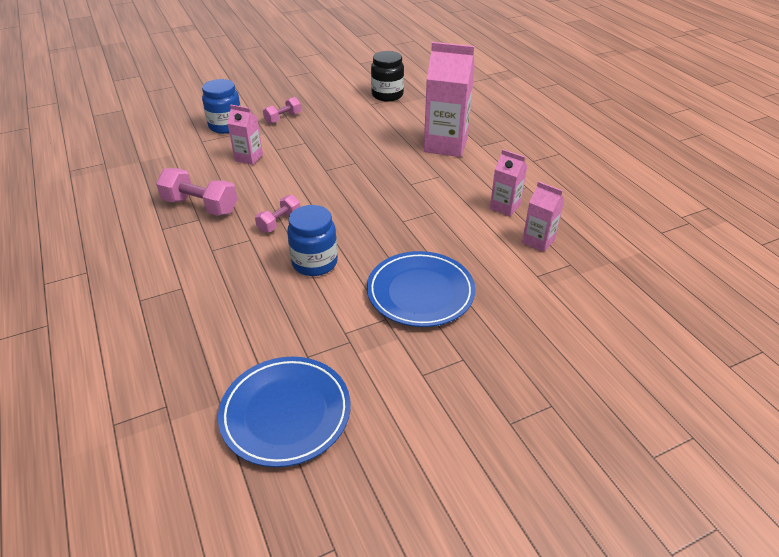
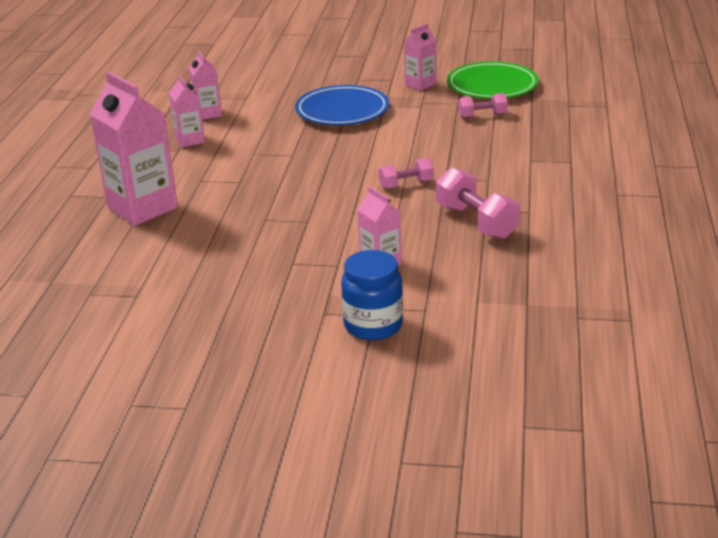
camera: 145 degrees left, 10 degrees down
(283, 118) = (281, 312): pink dumbbell -> pink dumbbell (482, 116)
(286, 413) = (492, 86): blue plate -> green plate
(315, 263) = (403, 147): blue jar -> none
(379, 378) = (420, 84): none -> pink carton
(387, 95) = (93, 303): black jar -> none

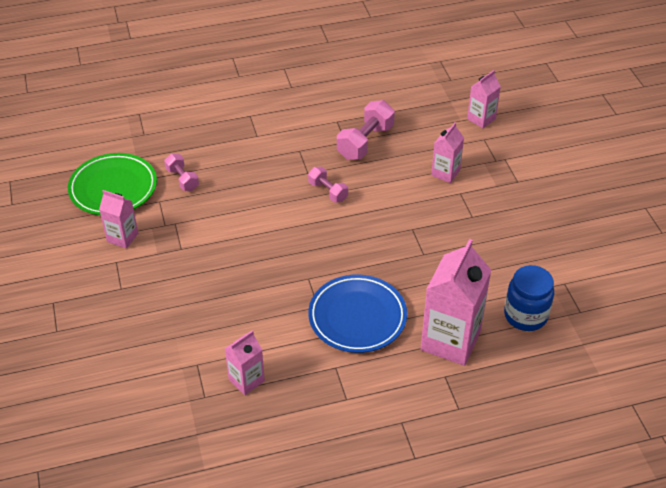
camera: 115 degrees left, 15 degrees up
(190, 140) = (311, 367): pink carton -> pink carton (481, 119)
(342, 111) = (203, 275): blue plate -> blue plate (357, 317)
(373, 325) = (515, 156): blue jar -> blue jar (525, 315)

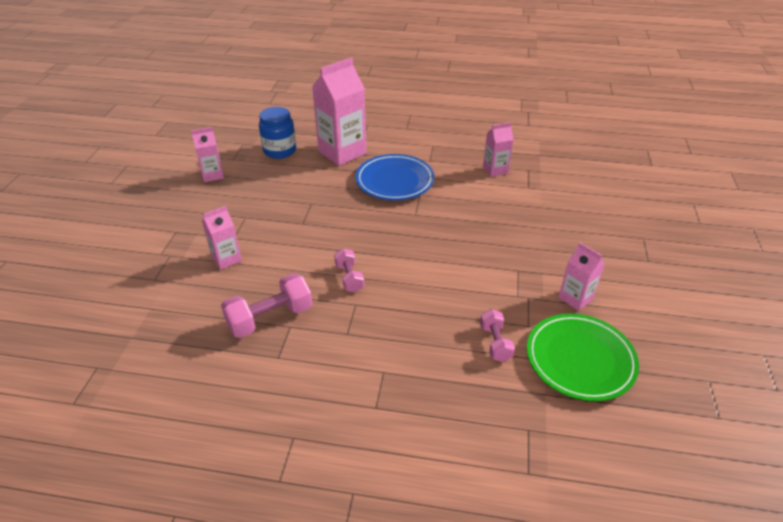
camera: 155 degrees left, 5 degrees down
(481, 119) = (129, 302): pink carton -> pink carton (212, 175)

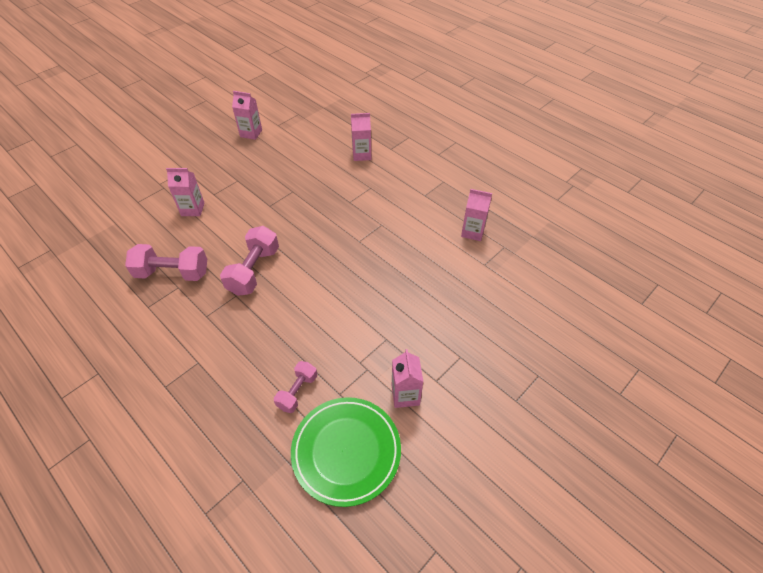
camera: 35 degrees right, 10 degrees up
(280, 151) = (317, 132): blue jar -> none
(342, 152) = (361, 155): pink carton -> pink carton, size x0.53
(349, 278) = (254, 270): pink dumbbell -> pink dumbbell, size x1.67
(395, 181) = (375, 201): blue plate -> none

